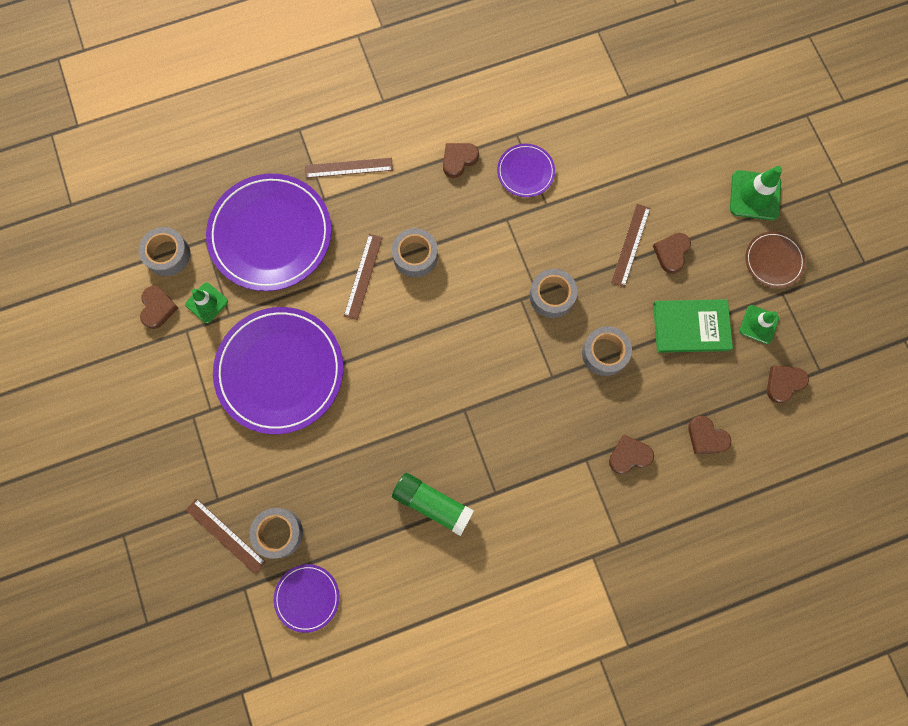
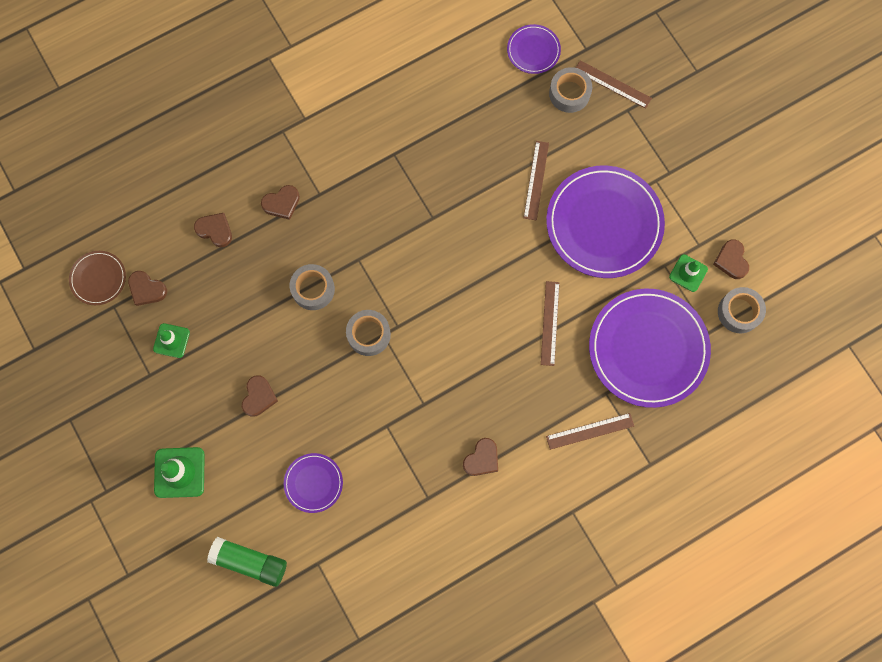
camera: 170 degrees right, 0 degrees up
(415, 256) = (505, 351): grey tape -> none
(432, 504) = (445, 136): green glue stick -> green glue stick (250, 562)
(525, 172) = (412, 458): purple plate -> purple plate (313, 483)
(630, 245) = (299, 398): brown ruler -> brown ruler (536, 180)
(691, 327) = (235, 327): green book -> none
(773, 260) = (159, 406): brown plate -> brown plate (98, 278)
(784, 383) = (147, 289): brown heart -> brown heart turned 75 degrees clockwise

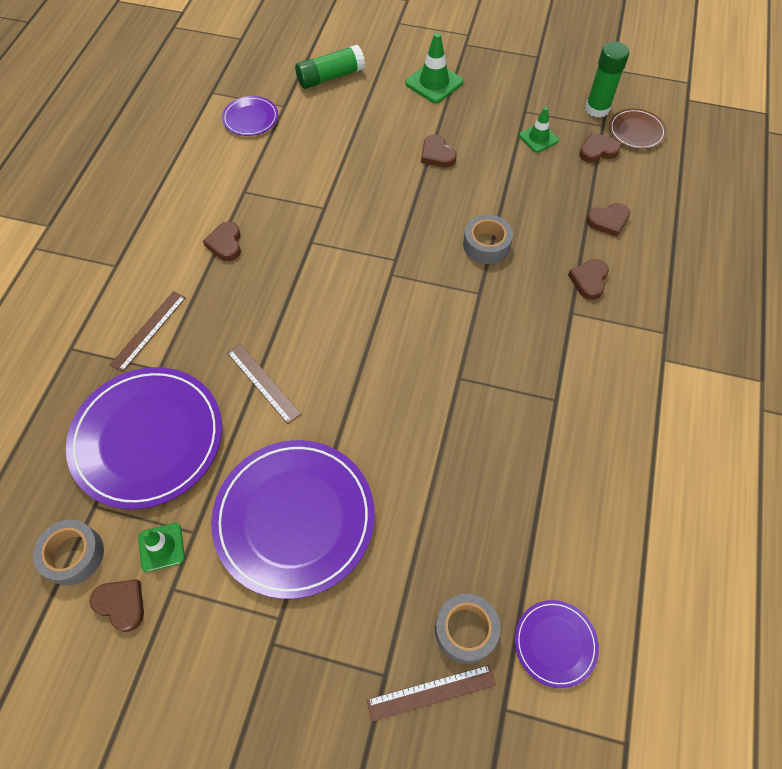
camera: 135 degrees right, 15 degrees down
(97, 325) = (597, 109): none -> green glue stick
(313, 483) = (338, 140): purple plate -> purple plate (250, 118)
(369, 334) = (406, 251): grey tape -> none
(536, 180) = (403, 499): brown ruler -> none

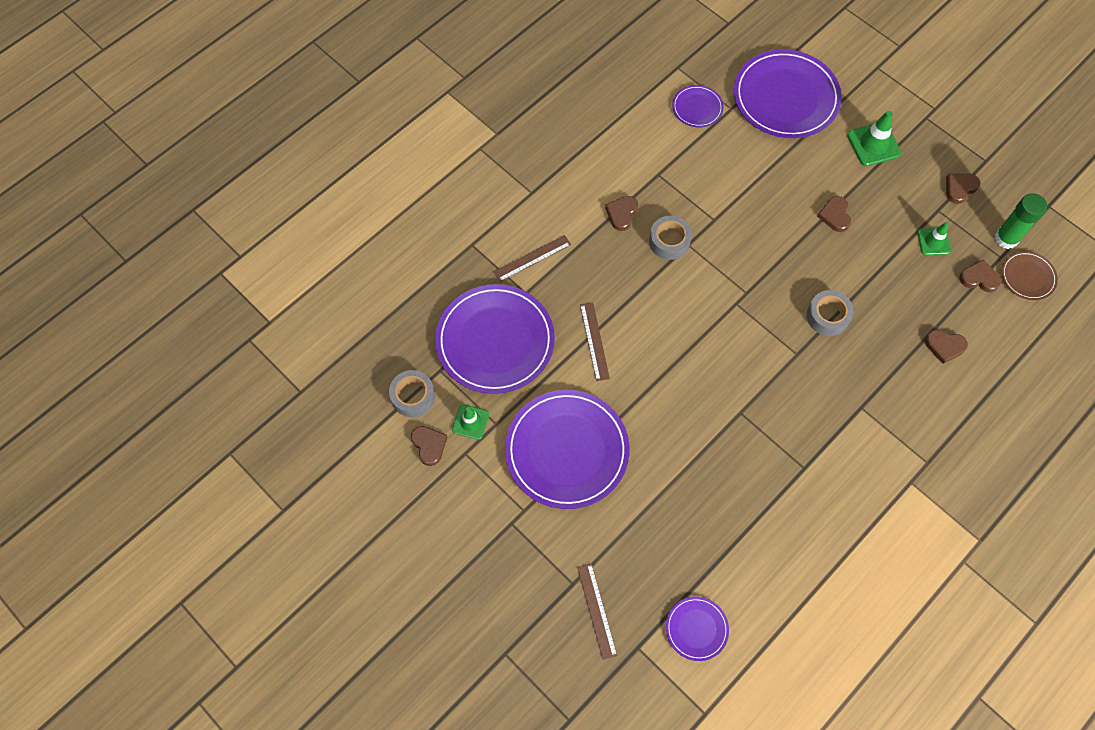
camera: 30 degrees right, 5 degrees up
(330, 77) = (785, 97): green glue stick -> purple plate
(431, 692) = (596, 610): brown ruler -> brown ruler turned 60 degrees clockwise
(465, 630) = (641, 586): grey tape -> grey tape (669, 241)
(589, 280) = (893, 388): brown heart -> brown heart (959, 188)

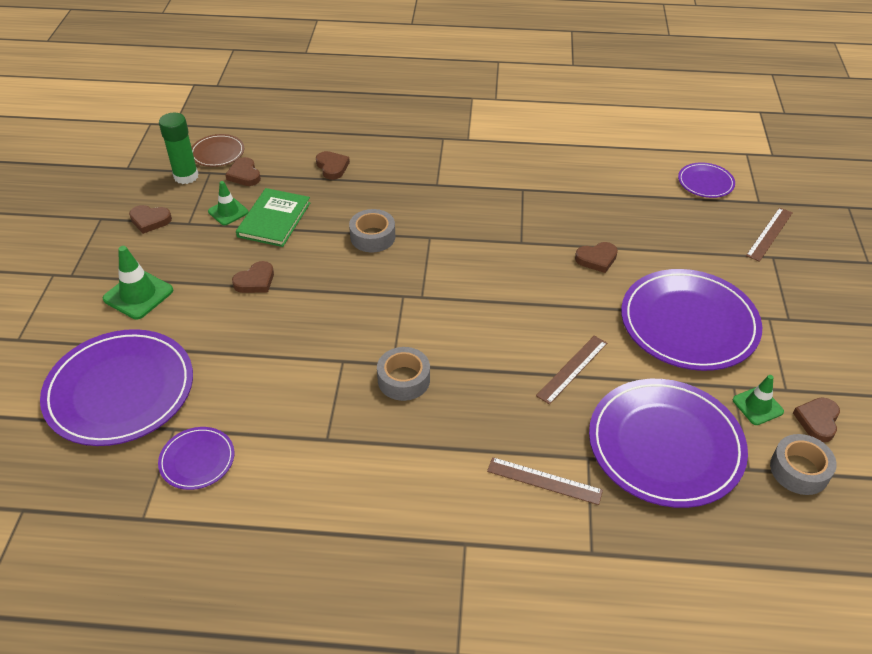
camera: 130 degrees left, 20 degrees down
(621, 214) = (409, 438): brown heart -> brown heart (597, 259)
(900, 265) = (274, 219): none -> green book

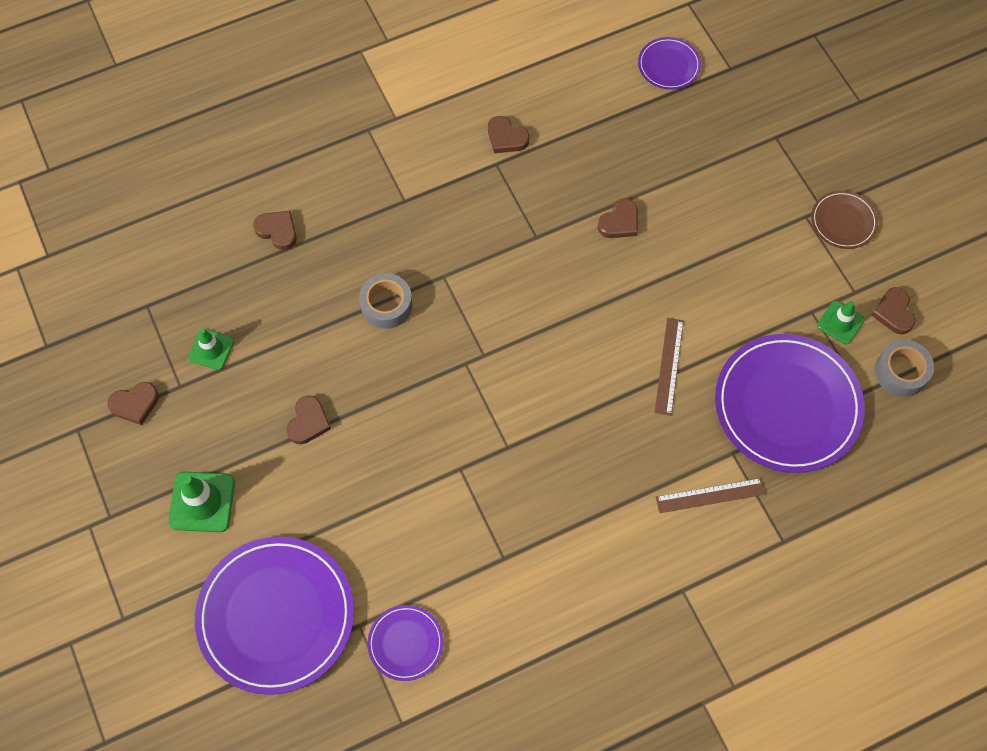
camera: 30 degrees left, 20 degrees up
(186, 176) = (125, 324): green glue stick -> none
(217, 153) = (133, 273): brown plate -> brown plate (843, 221)
(244, 175) = (189, 290): brown heart -> brown heart (506, 138)
(274, 219) = (268, 334): green book -> none
(403, 380) = (529, 459): grey tape -> none
(689, 323) = (741, 259): purple plate -> none
(769, 234) = (759, 108): brown ruler -> none

